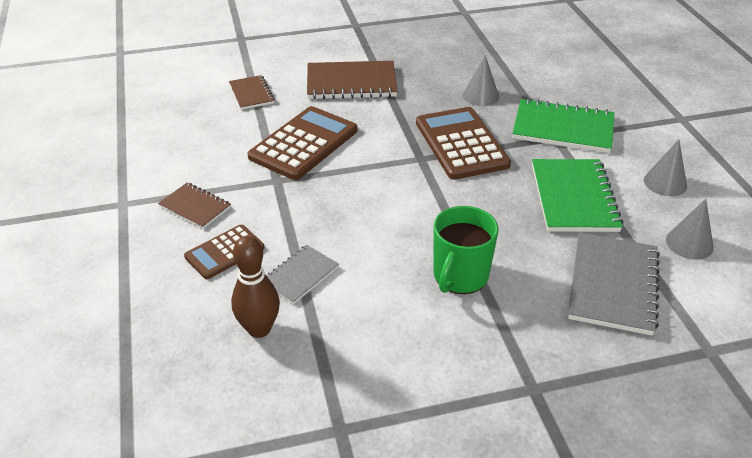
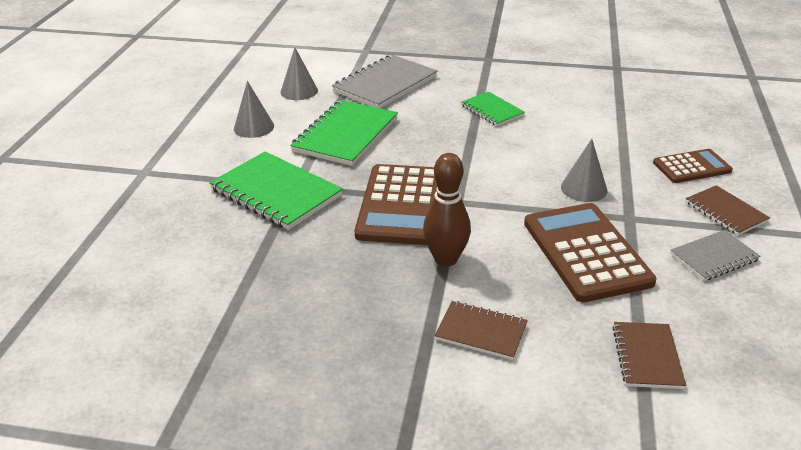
camera: 155 degrees left, 5 degrees down
(259, 329) = (663, 115): brown bowling pin -> brown bowling pin (446, 259)
(300, 275) = (623, 137): grey notebook -> grey notebook (714, 257)
(304, 144) = (586, 252): brown calculator -> brown calculator turned 105 degrees clockwise
(351, 83) = (481, 332): brown notebook -> brown notebook, size x0.57
(460, 276) = (492, 110): green mug -> green notebook
(480, 96) = (320, 258): grey cone -> grey cone (584, 188)

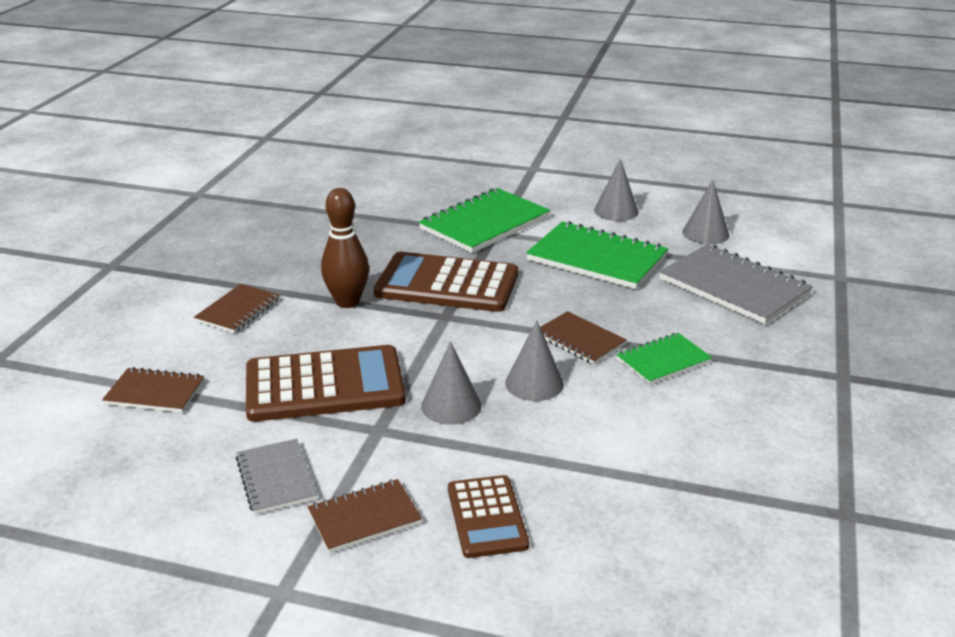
camera: 95 degrees right, 5 degrees down
(476, 140) = (579, 340): none -> brown notebook
(540, 156) = (534, 383): none -> grey cone

